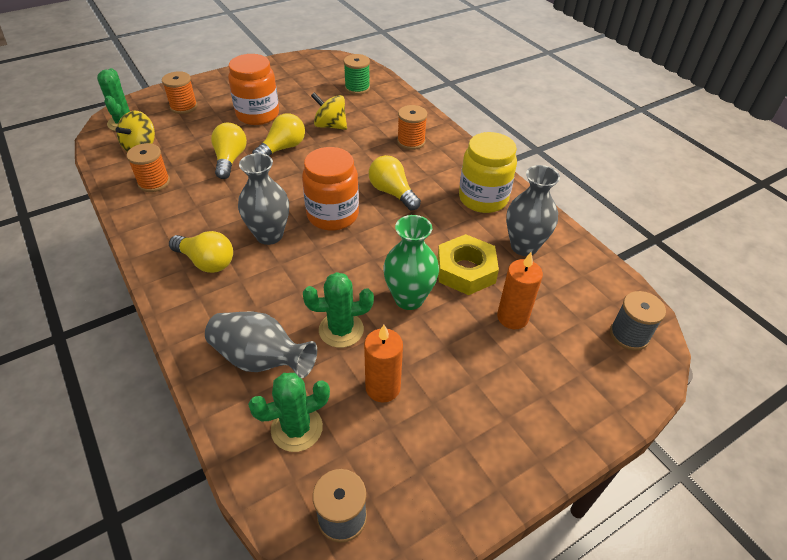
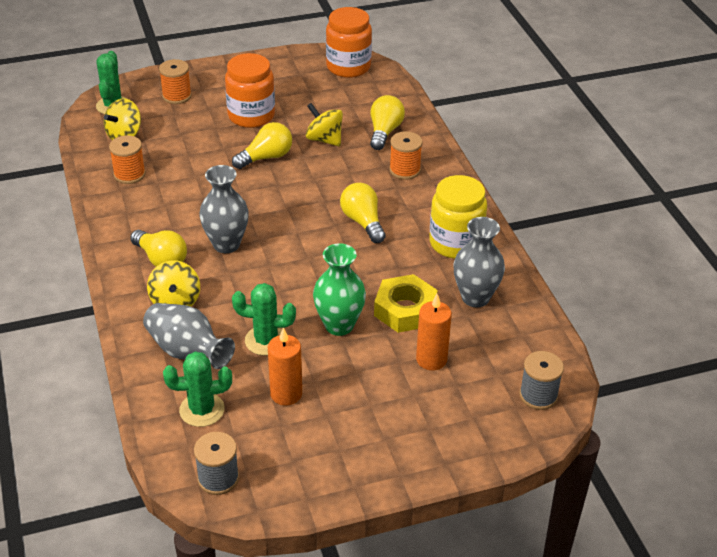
camera: 15 degrees right, 5 degrees down
(230, 159) = (209, 162): yellow light bulb -> yellow light bulb (384, 132)
(233, 305) = (175, 301): none -> yellow spinning top
(332, 215) = (294, 235): orange jar -> orange jar (348, 67)
(357, 88) = (369, 99): green spool -> none

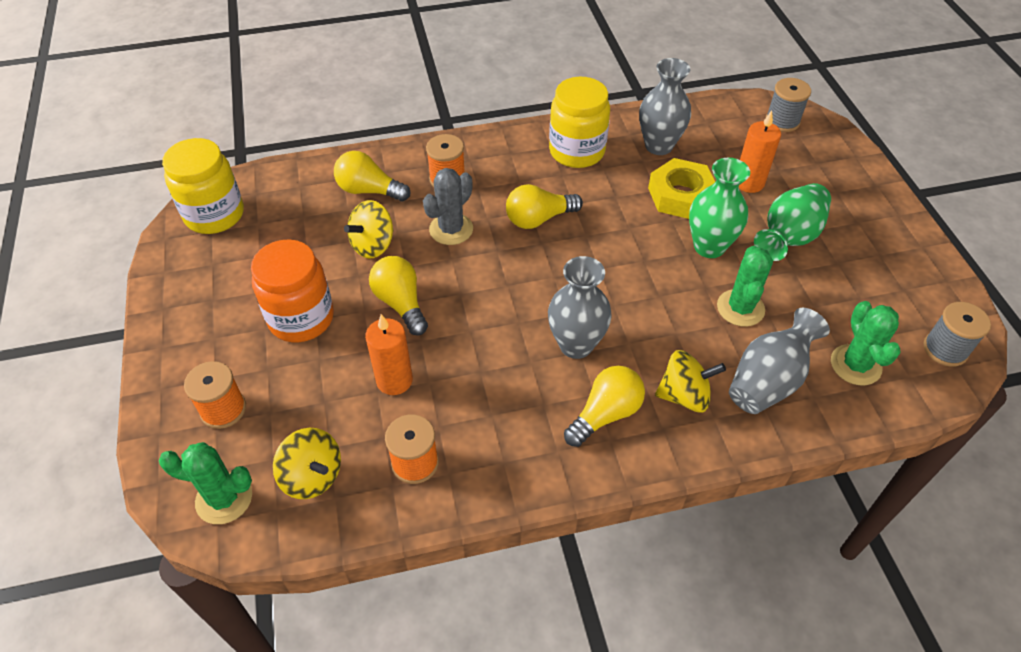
camera: 85 degrees left, 10 degrees up
(286, 394) = (816, 292): orange candle -> orange candle (394, 380)
(345, 176) = (451, 229): none -> grey cactus
(348, 67) = (214, 215): orange jar -> yellow jar
(356, 381) = (788, 237): none -> green vase

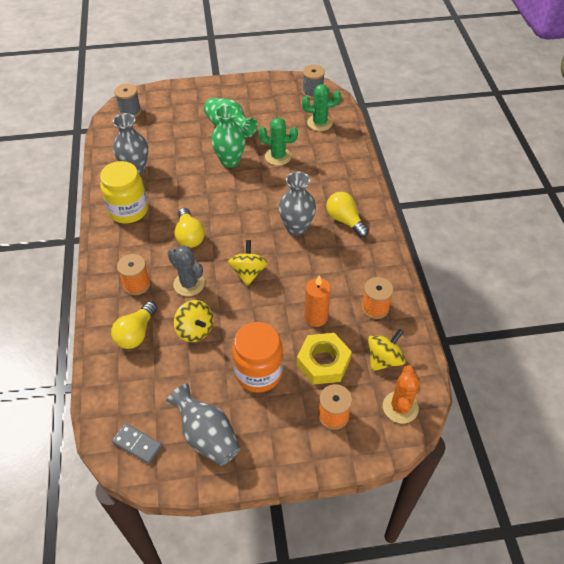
camera: 85 degrees left, 0 degrees up
(214, 215) = (137, 444): yellow jar -> grey domino
(224, 498) = (400, 407): green cactus -> orange cactus
(401, 303) = (252, 314): yellow light bulb -> none
(681, 195) = (184, 166): yellow nut -> yellow nut (323, 362)
(684, 395) = (334, 187): yellow spinning top -> yellow spinning top (248, 272)
(749, 183) = (181, 135): orange candle -> none
(768, 381) = (327, 155): grey vase -> grey vase (207, 436)

